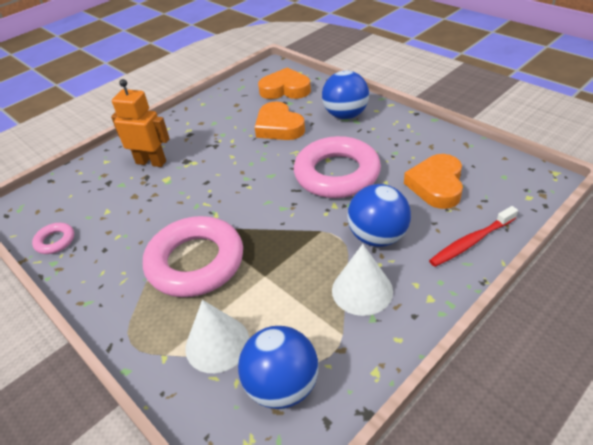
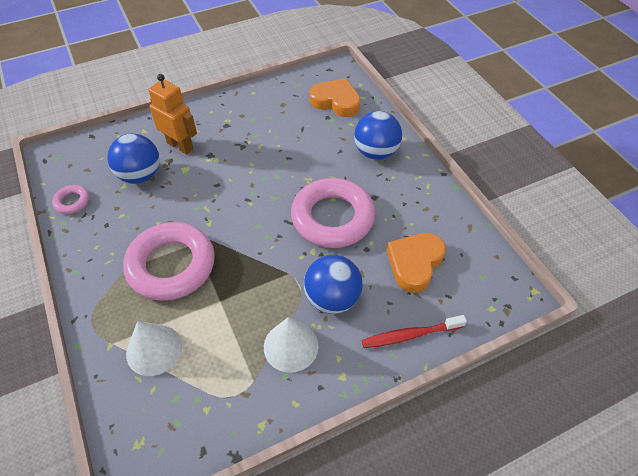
camera: 15 degrees right, 10 degrees up
(279, 127) = (308, 145): orange heart -> none
(282, 386) = (185, 407): blue ball -> blue ball (140, 175)

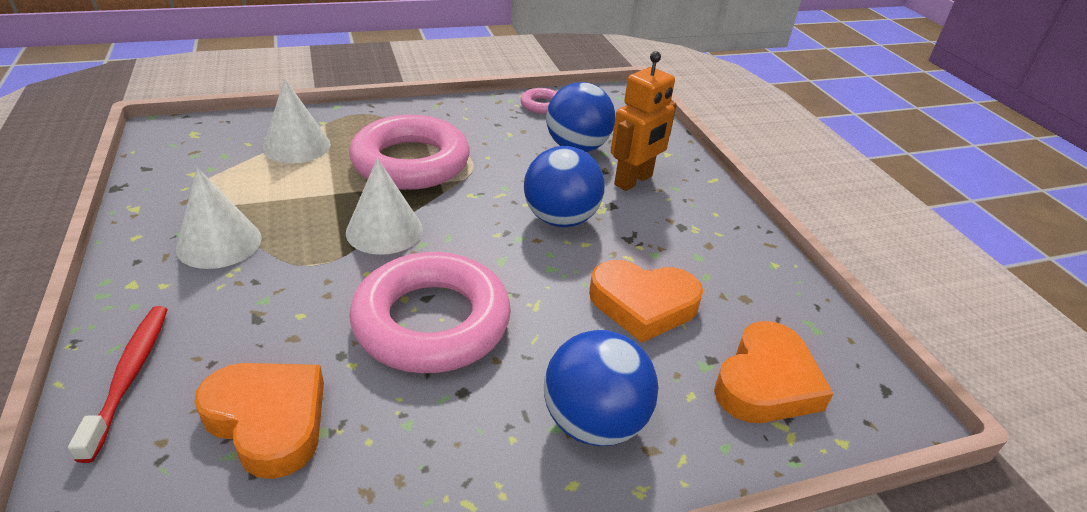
camera: 95 degrees right, 15 degrees down
(258, 259) = (384, 230): none -> white cone
(297, 139) = (643, 305): none -> orange heart
(332, 298) = (267, 294): blue ball -> blue ball (560, 219)

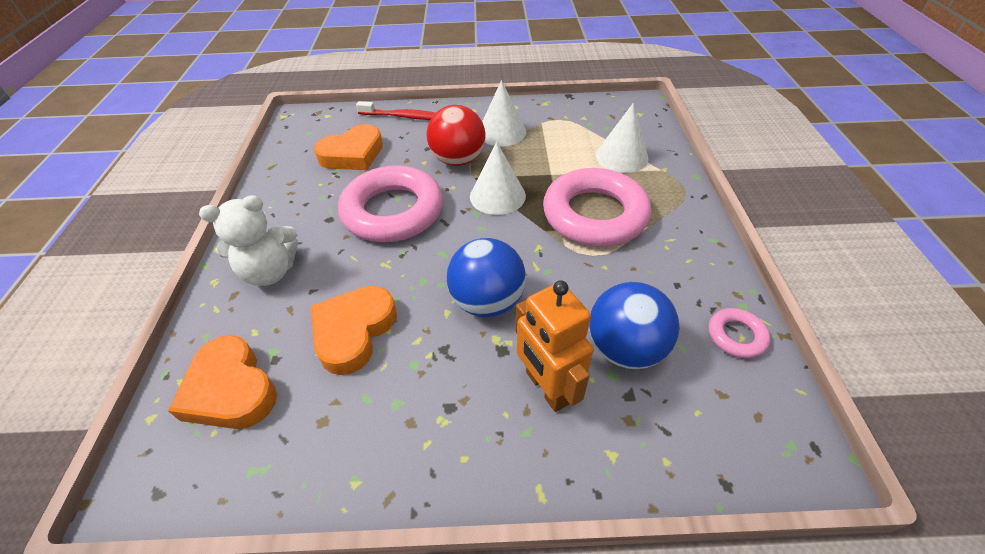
camera: 110 degrees right, 10 degrees up
(298, 277) = (458, 160): none -> red ball
(594, 422) = (270, 272): blue ball -> white teddy bear

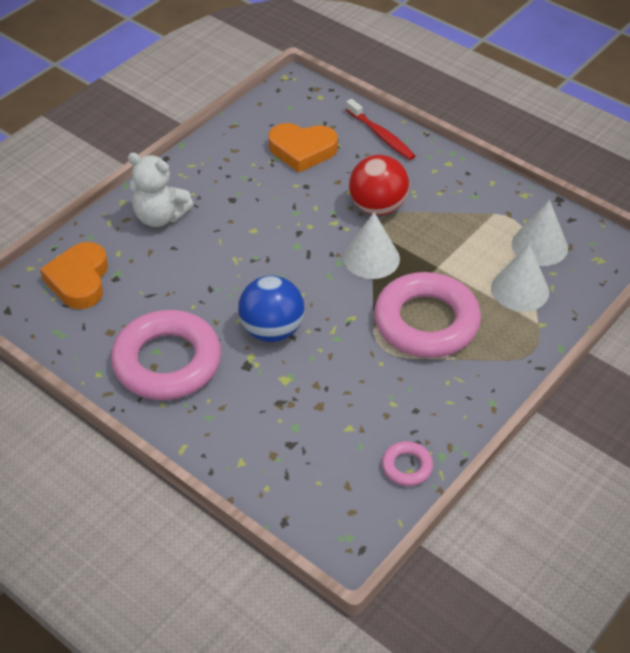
camera: 40 degrees right, 0 degrees up
(354, 331) = (173, 292): orange heart -> none
(393, 211) = (281, 221): pink ring -> pink ring (167, 362)
(501, 132) = (446, 202): white cone -> white cone (539, 246)
(547, 388) = (247, 404): orange robot -> none
(625, 348) = (322, 419): blue ball -> none

